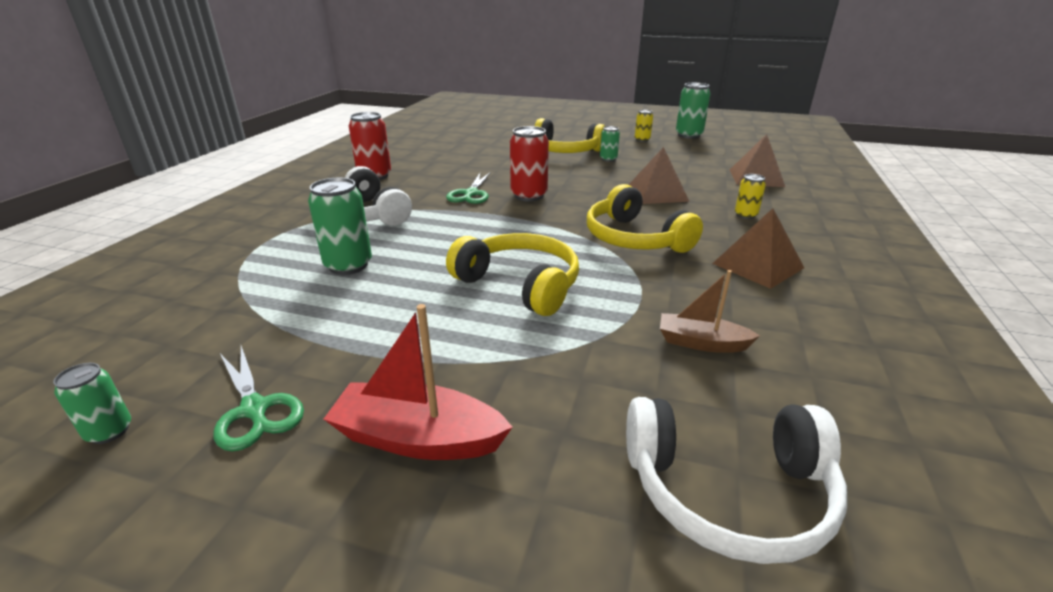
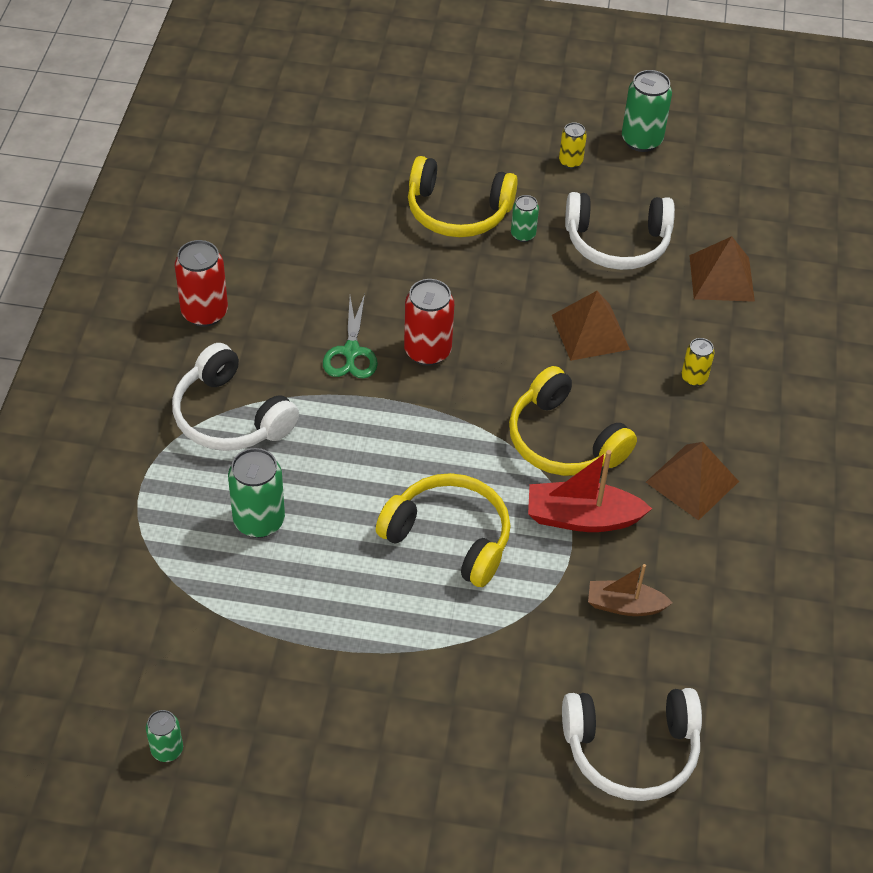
camera: 10 degrees left, 20 degrees up
(255, 409) = (268, 717): green scissors -> none
(418, 438) = (407, 731): red boat -> red boat (582, 518)
(675, 164) = (617, 243): none -> white headphones

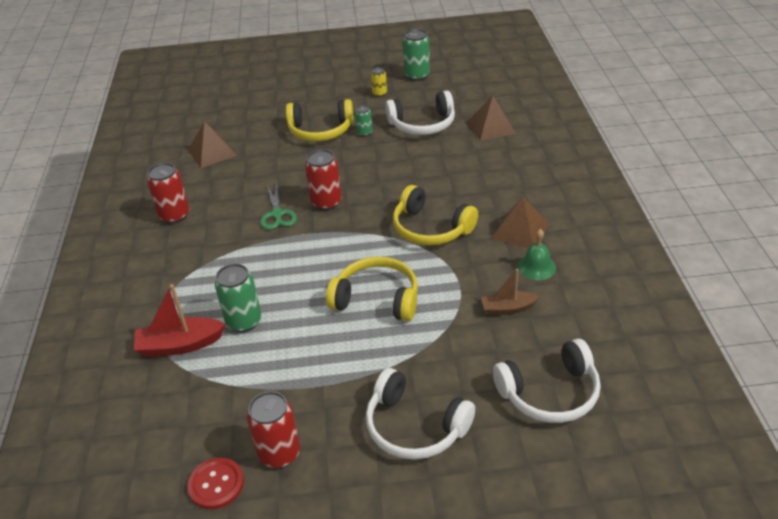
camera: 10 degrees left, 10 degrees down
(167, 750) = (216, 484): green can -> red button
(230, 416) = (207, 267): white headphones -> white headphones (414, 427)
(255, 731) = (279, 453): none -> red can
(582, 518) = (459, 266): red boat -> red boat (180, 345)
(590, 332) = (424, 170): brown pyramid -> brown pyramid (212, 152)
(691, 550) = (536, 267): none -> green bell
(694, 378) = (497, 178): yellow can -> none

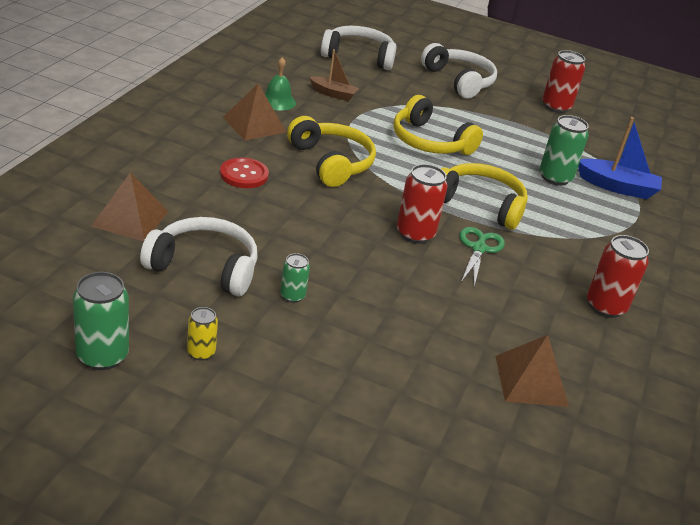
camera: 160 degrees left, 5 degrees down
(180, 345) = (617, 187): red boat -> blue boat
(216, 484) = (603, 112): red button -> red button (244, 175)
(320, 131) = (349, 333): yellow headphones -> yellow headphones (480, 204)

